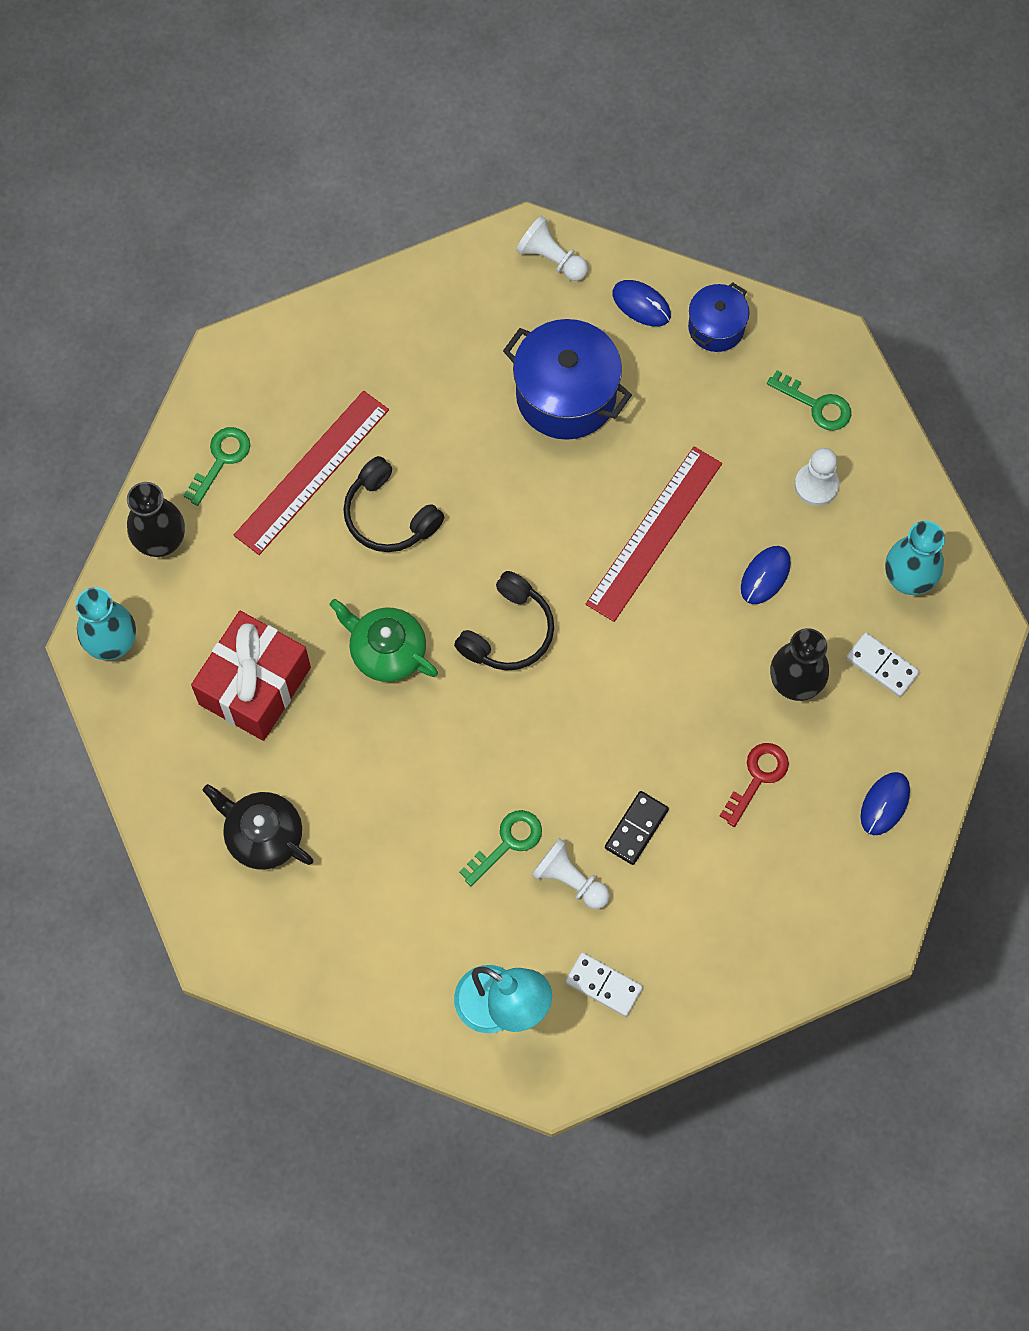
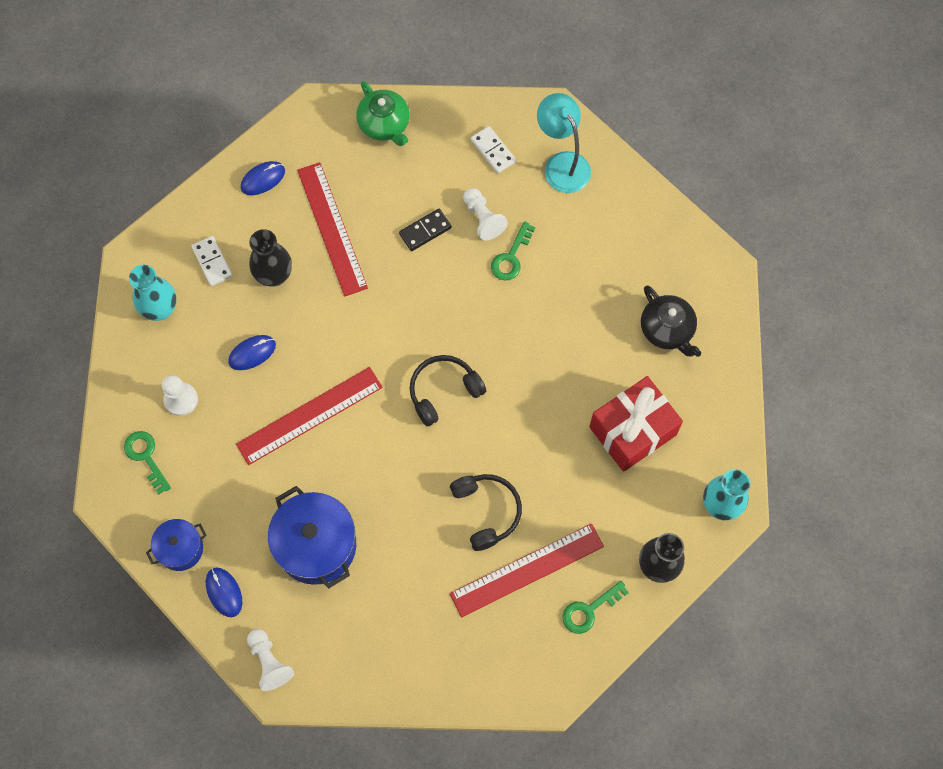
camera: 155 degrees left, 0 degrees up
(386, 651) = (532, 415): green teapot -> green teapot (385, 124)
(507, 843) = (511, 257): green key -> green key turned 45 degrees counterclockwise
(757, 777) = (332, 228): red key -> red ruler

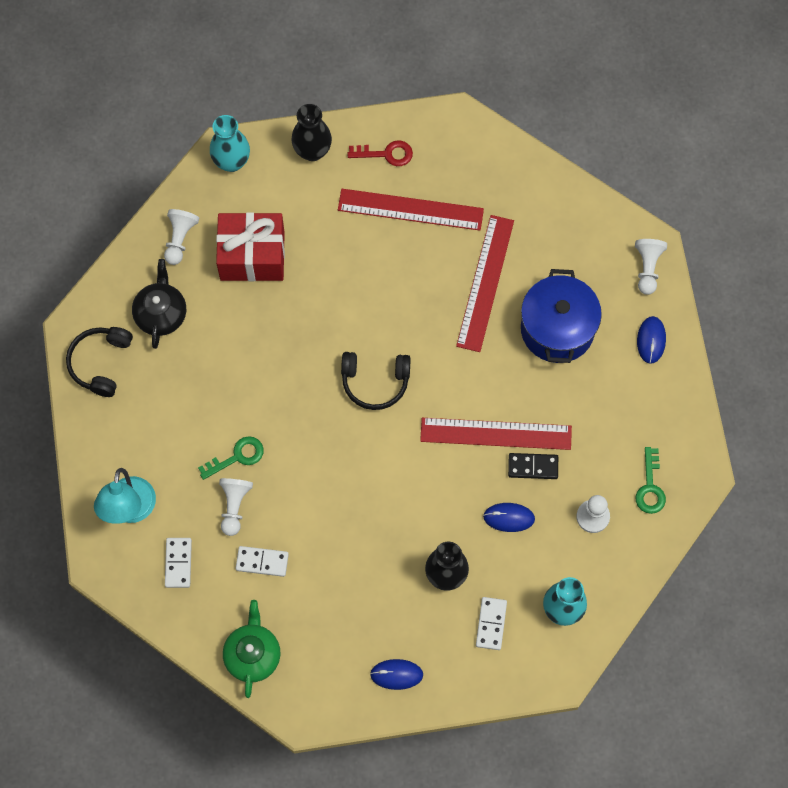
camera: 145 degrees left, 0 degrees up
(180, 549) = (665, 395): blue pot -> none
(332, 228) = (368, 585): red ruler -> red ruler (485, 283)
(425, 231) = (290, 529): black domino -> black domino (533, 467)
(429, 192) = (262, 562): none -> white domino
(486, 511) = (409, 270): black headphones -> black headphones (100, 363)
(589, 610) = (386, 154): green key -> red key
(705, 403) = (180, 239): none -> white pawn

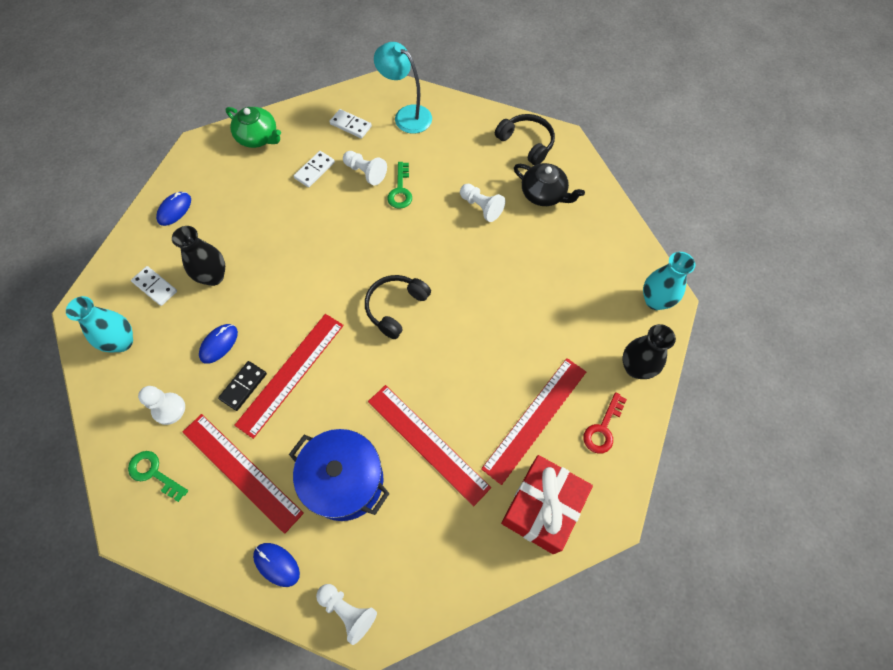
camera: 120 degrees right, 5 degrees down
(180, 239) = (601, 233): white pawn -> white pawn (481, 207)
(252, 256) = (559, 275): red gift -> red gift (542, 508)
(602, 416) = (241, 471): none -> red ruler

